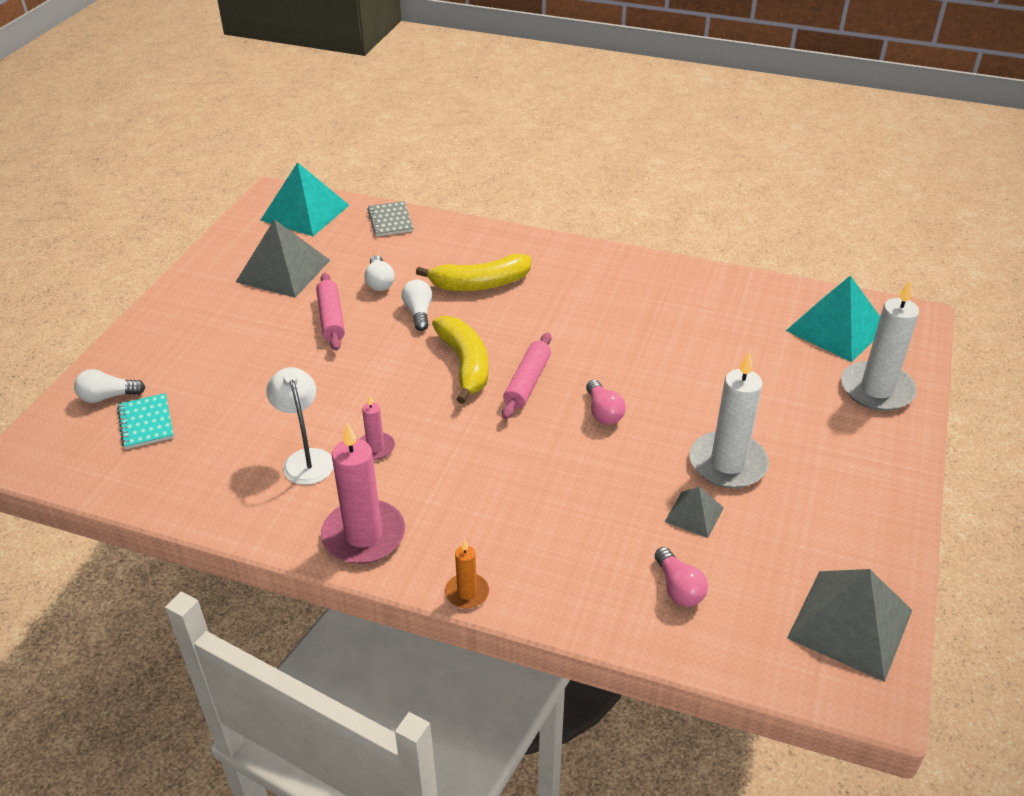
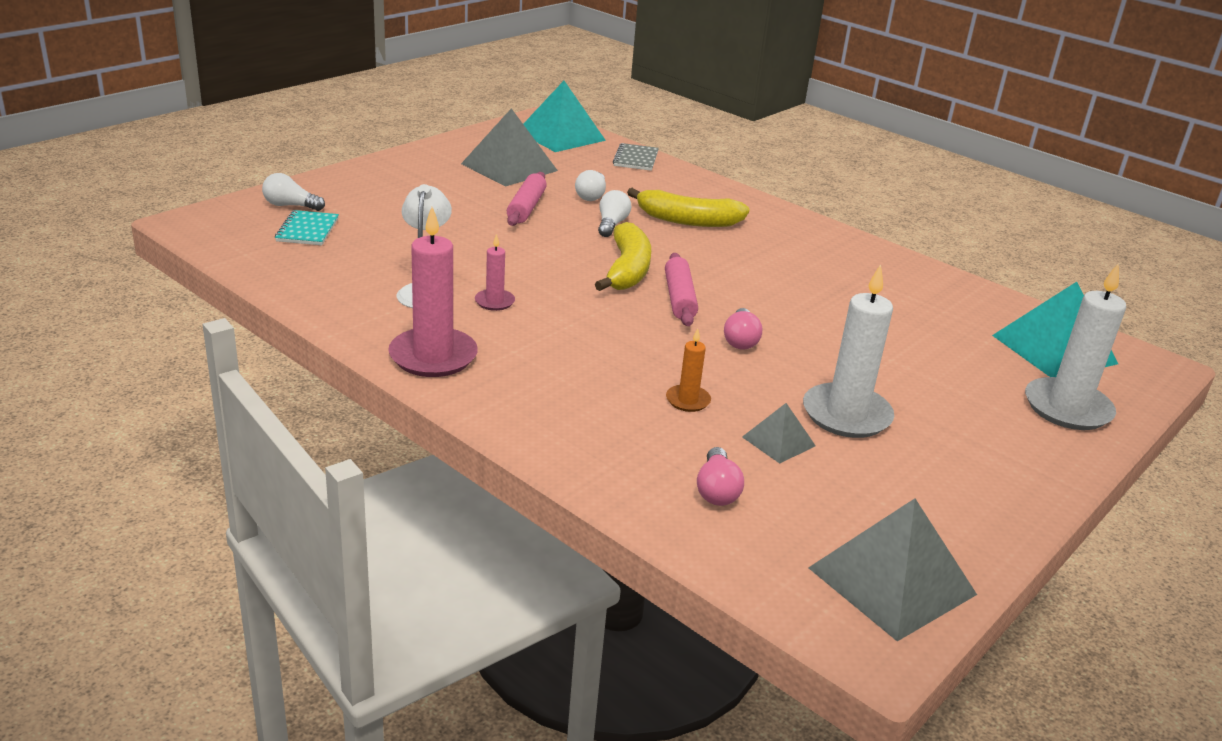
camera: 20 degrees right, 10 degrees down
(467, 593) = (497, 425): orange candle -> orange candle (688, 400)
(527, 382) = (679, 298): pink rolling pin -> pink rolling pin turned 45 degrees counterclockwise

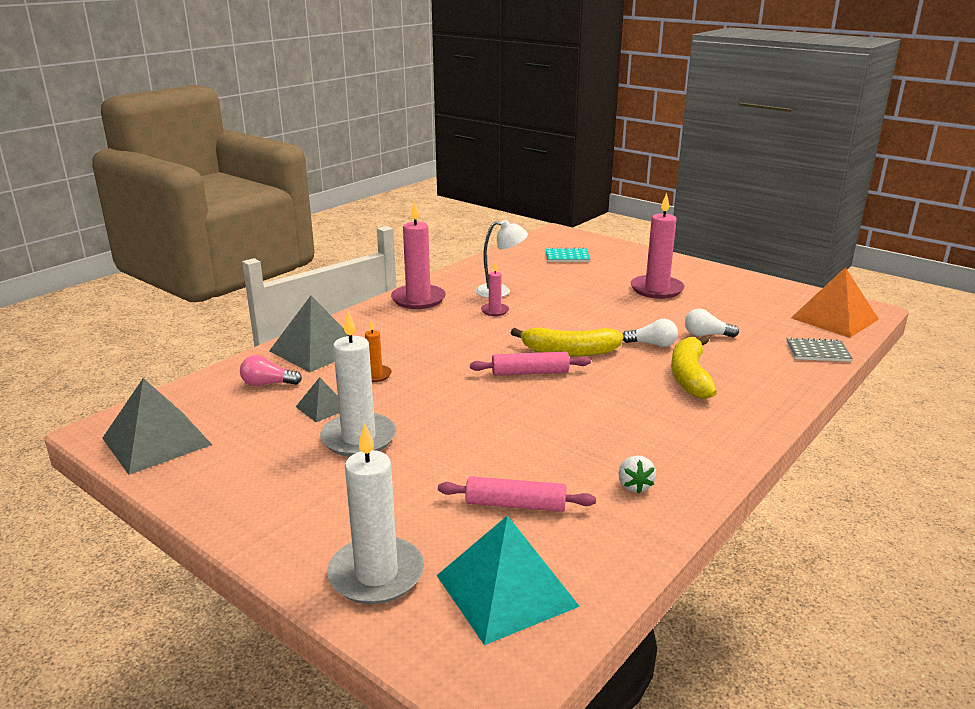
camera: 90 degrees right, 5 degrees down
(290, 206) = (599, 249): white light bulb -> none
(455, 196) = (656, 289): none -> pink candle
(509, 167) = (734, 303): grey pyramid -> grey pyramid (316, 350)
(526, 207) = (658, 313): pink rolling pin -> pink rolling pin (515, 505)
(561, 136) = (834, 318): turquoise pyramid -> orange pyramid
(740, 340) = (468, 397): pink light bulb -> none
(890, 278) = (634, 486): none -> white strawberry

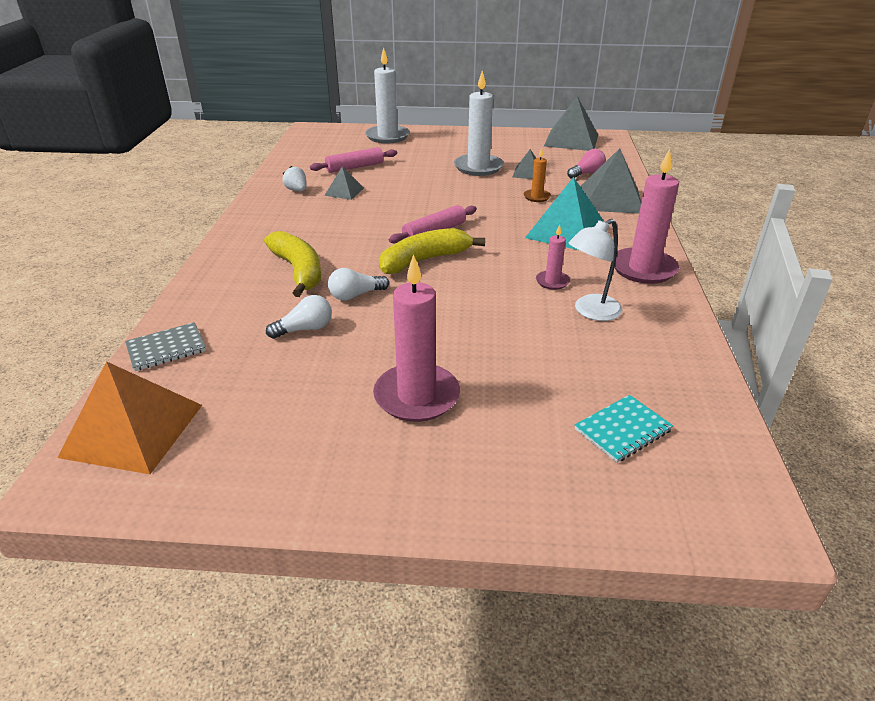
camera: 145 degrees right, 10 degrees up
(506, 590) = (328, 146): turquoise pyramid -> turquoise pyramid (566, 231)
(572, 459) = (344, 191): none -> grey pyramid

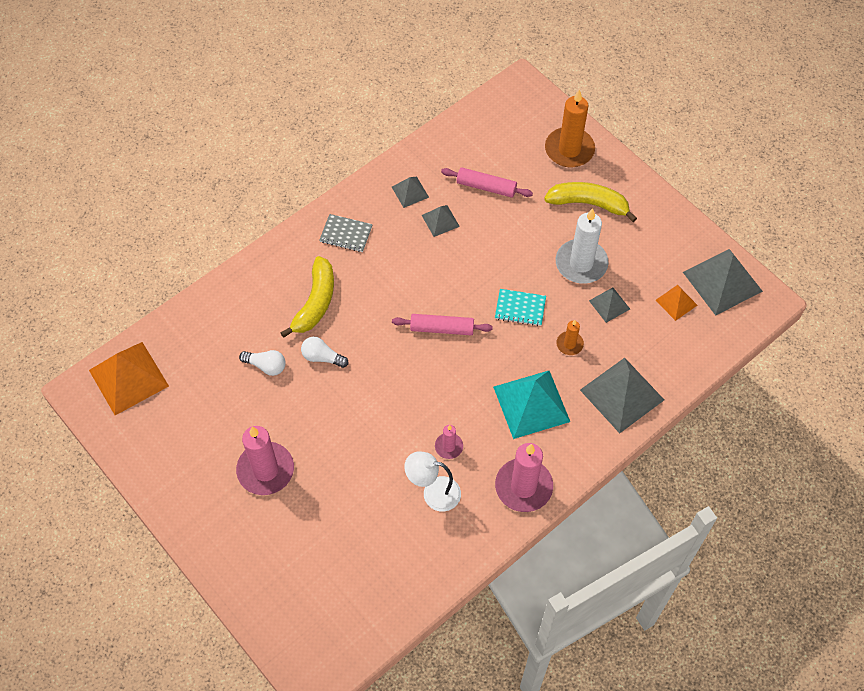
camera: 45 degrees right, 25 degrees up
(166, 348) = (187, 322): grey notebook -> grey notebook (346, 234)
(297, 190) = (410, 192): white strawberry -> grey pyramid
(387, 136) = (569, 150): white candle -> orange candle
(424, 260) = (399, 356): yellow banana -> yellow banana (588, 204)
(563, 156) = (676, 302): none -> orange pyramid
(586, 173) = (656, 344): pink light bulb -> none
(622, 430) = (331, 582): turquoise notebook -> turquoise notebook (520, 308)

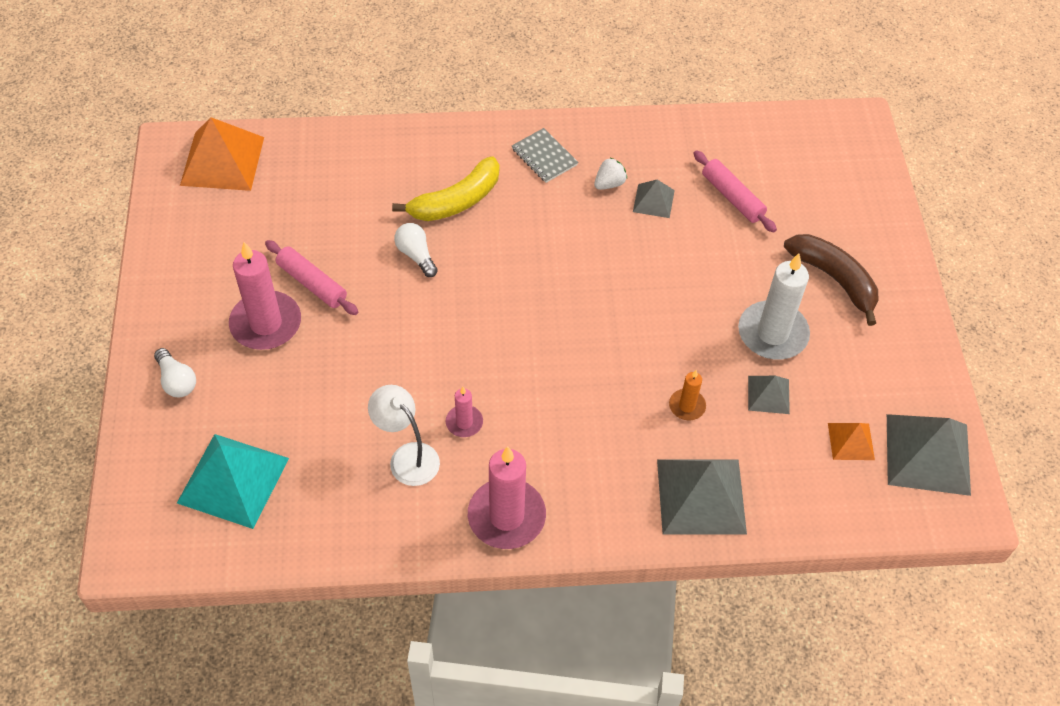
camera: 35 degrees right, 5 degrees down
(266, 366) = (355, 229): white light bulb -> white light bulb (177, 381)
(403, 226) = (609, 183): none -> white strawberry
(410, 192) = (646, 155): grey pyramid -> none
(442, 328) = (561, 304): pink rolling pin -> pink rolling pin (312, 283)
(520, 308) = (663, 336): turquoise notebook -> none
(531, 404) = (590, 439): turquoise pyramid -> turquoise pyramid (233, 480)
(569, 150) = (859, 213): orange candle -> none
(588, 204) = (834, 279): yellow banana -> brown banana

